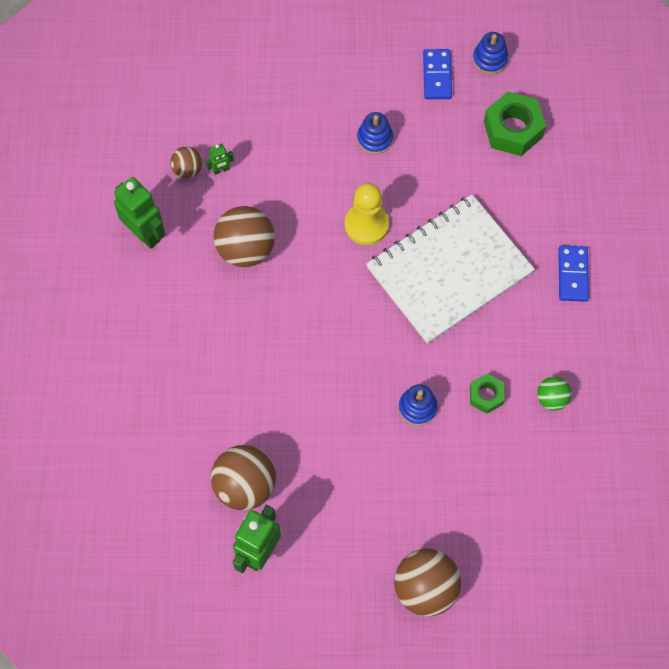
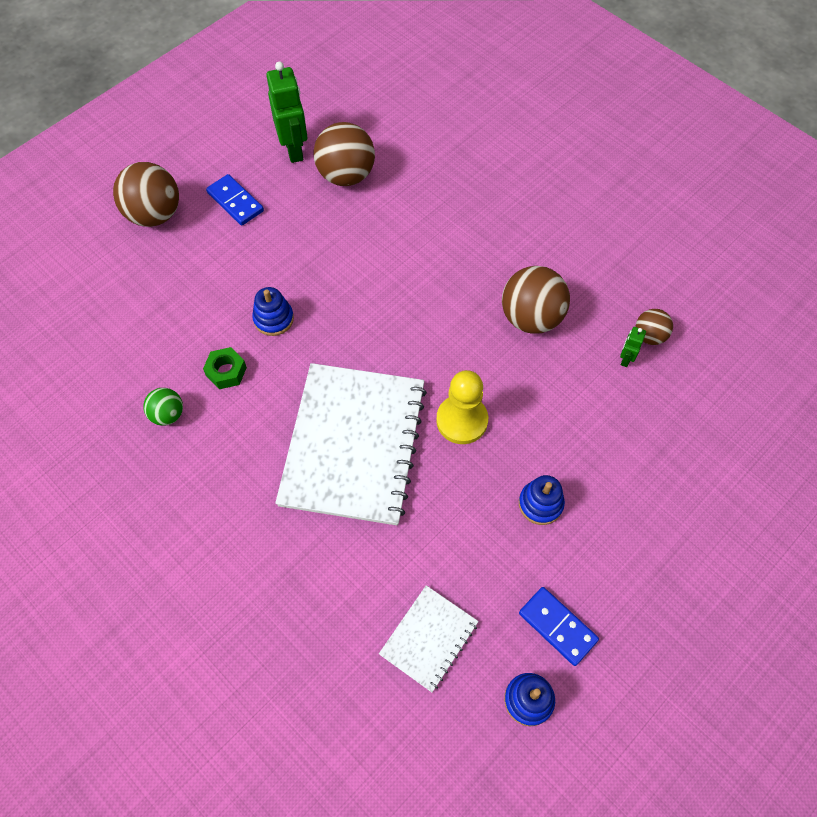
camera: 135 degrees right, 5 degrees down
(145, 233) = (615, 264): green robot -> none
(513, 129) = (428, 638): green nut -> white notebook
(573, 274) = (239, 539): blue domino -> blue domino (235, 202)

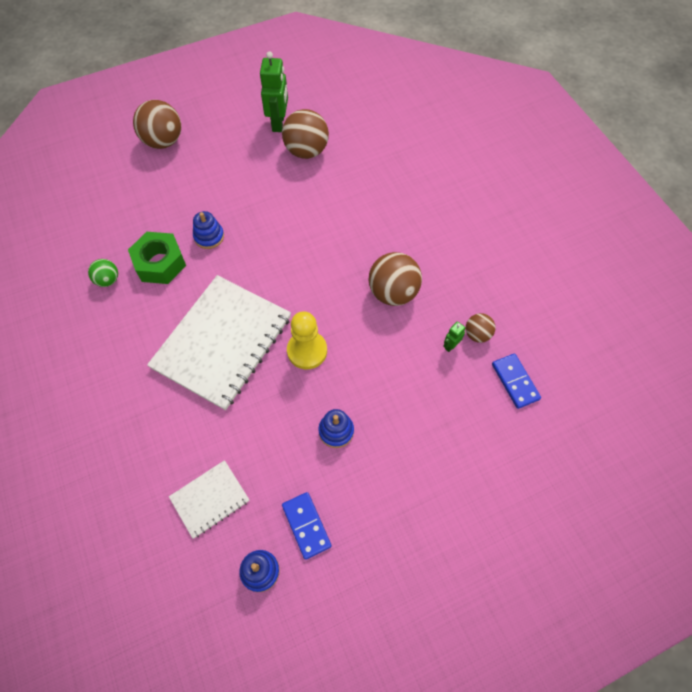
camera: 20 degrees right, 0 degrees up
(226, 372) = (160, 263): green nut -> green nut, size x1.75
(235, 202) = (221, 148): blue domino -> blue domino (515, 382)

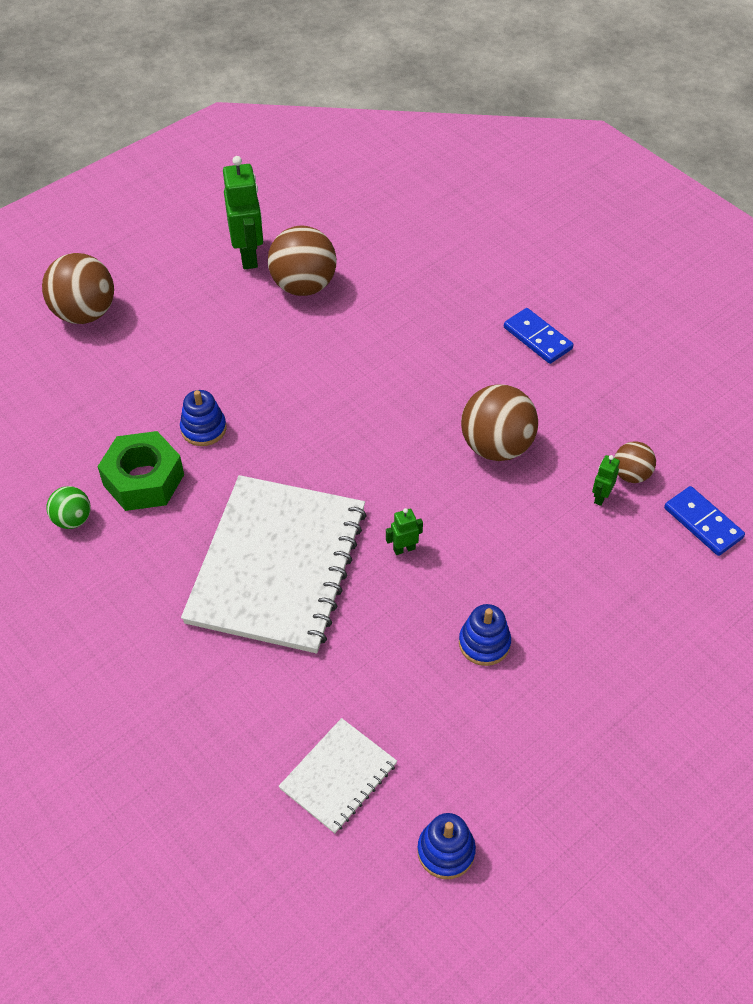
camera: 15 degrees left, 10 degrees down
(306, 525) = (488, 775): blue domino -> blue domino (537, 338)
(307, 351) = (404, 549): yellow pawn -> green robot

